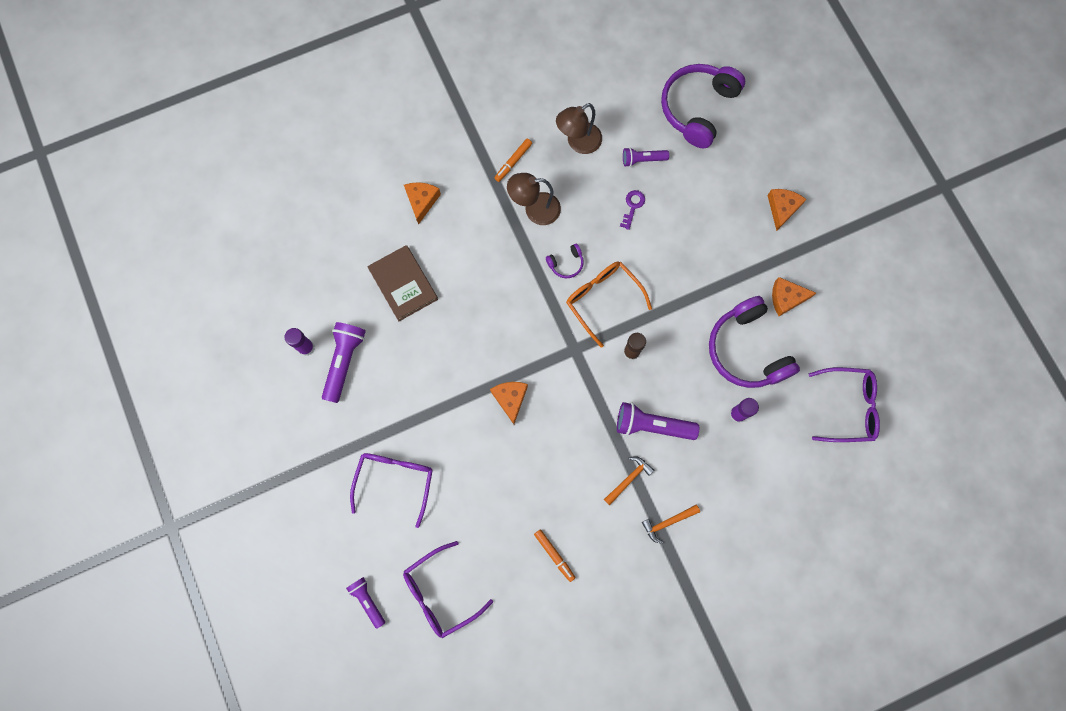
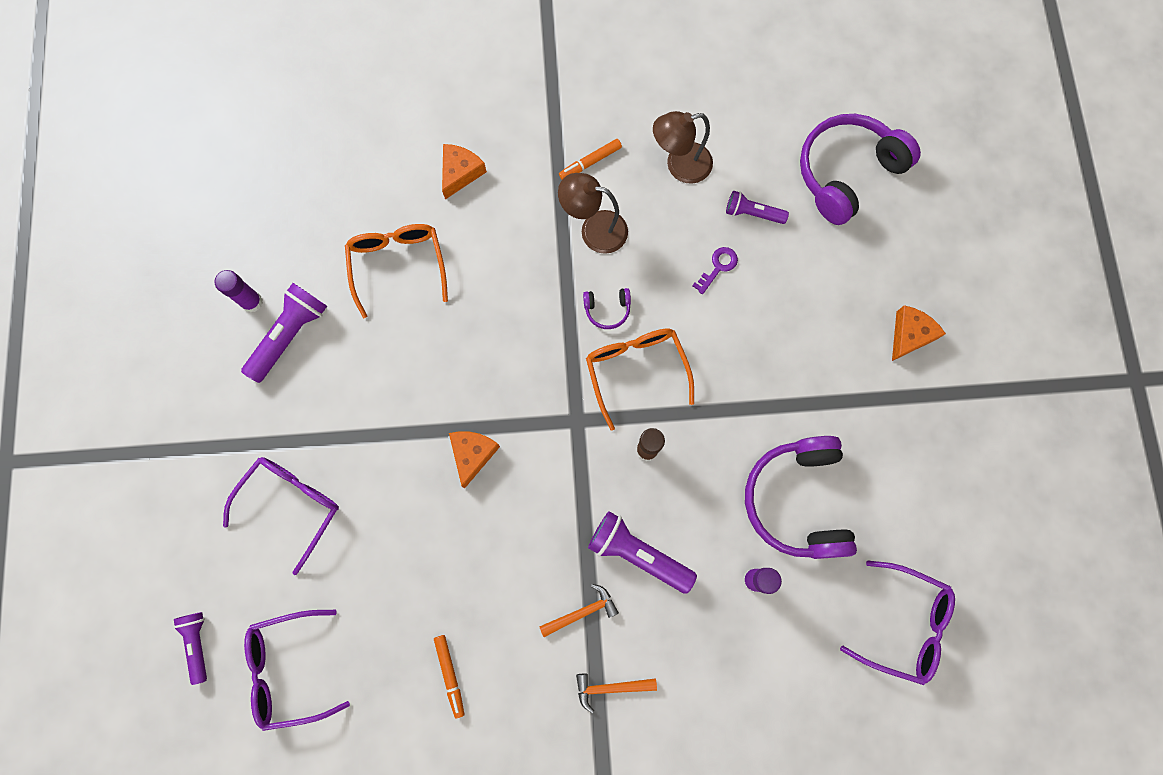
camera: 20 degrees right, 0 degrees up
(403, 284) = (398, 265): brown book -> orange glasses
(786, 298) = (873, 452): orange cheese -> none

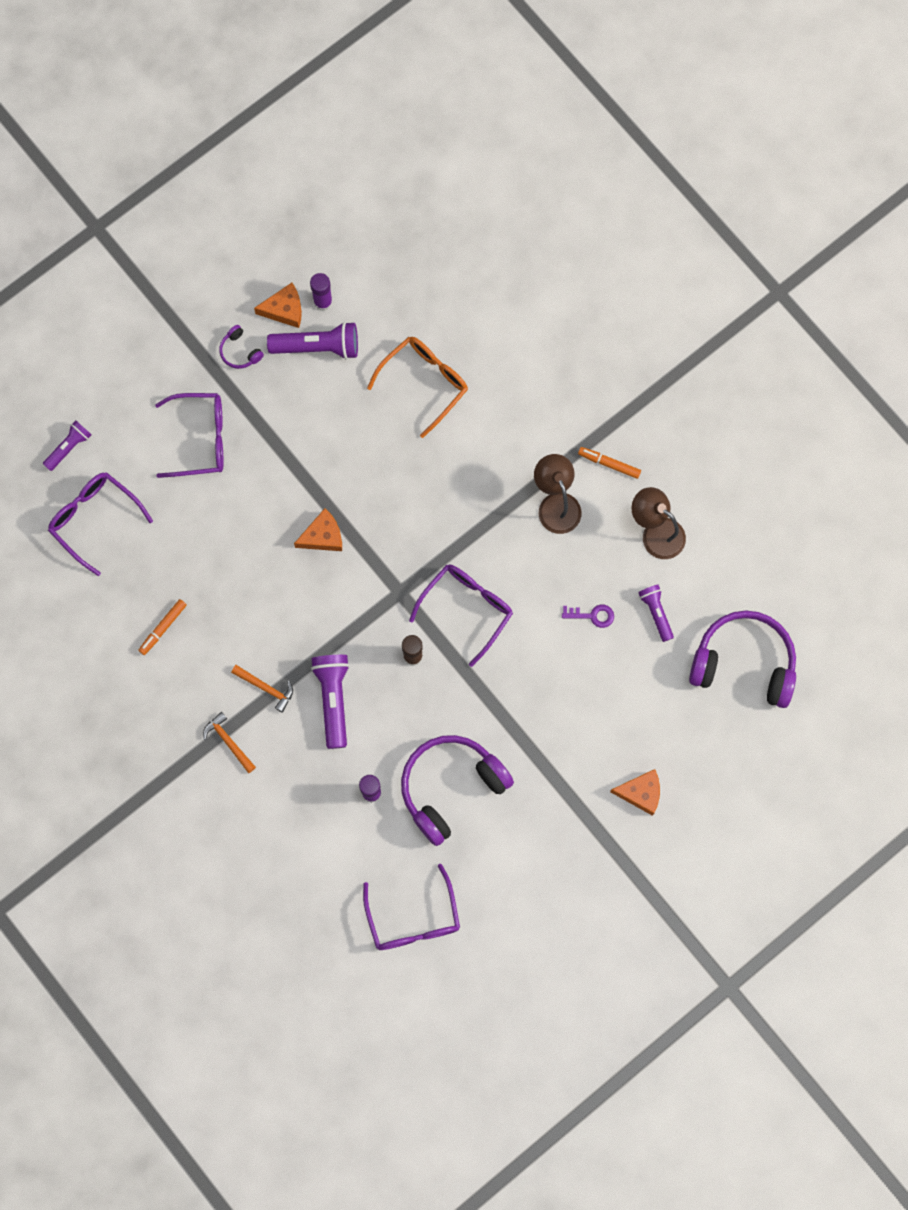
camera: 55 degrees right, 0 degrees up
(460, 173) = (530, 374): orange cheese -> orange cheese (284, 309)
(607, 309) = (499, 556): purple headphones -> purple headphones (240, 351)
(636, 371) = (467, 609): orange glasses -> purple glasses

